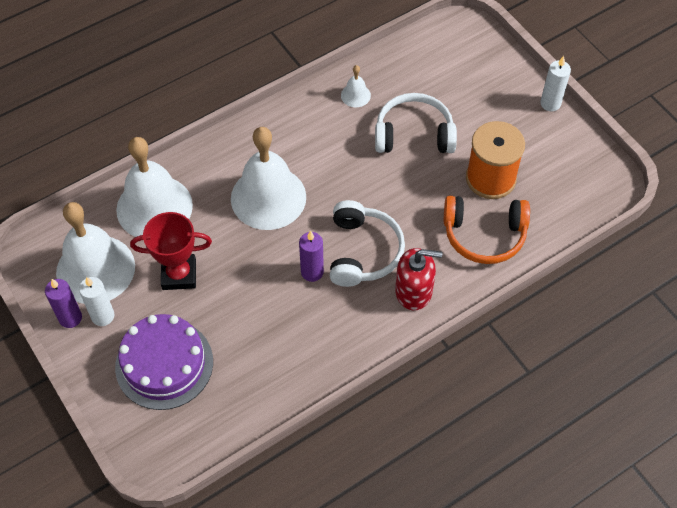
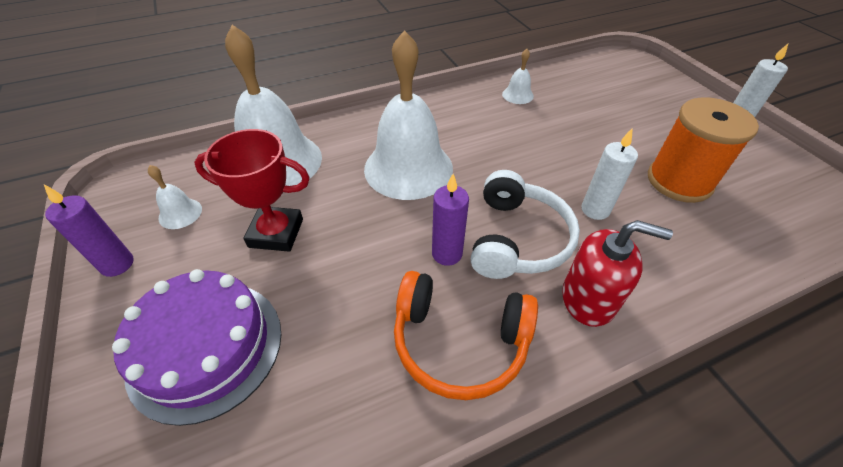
camera: 10 degrees right, 10 degrees down
(95, 269) = (180, 213): white bell -> white bell, size x0.42
(103, 316) = (158, 268): white candle -> white candle (595, 210)
(414, 134) = (581, 131): white headphones -> none
(484, 235) = (682, 241): orange headphones -> orange headphones (459, 341)

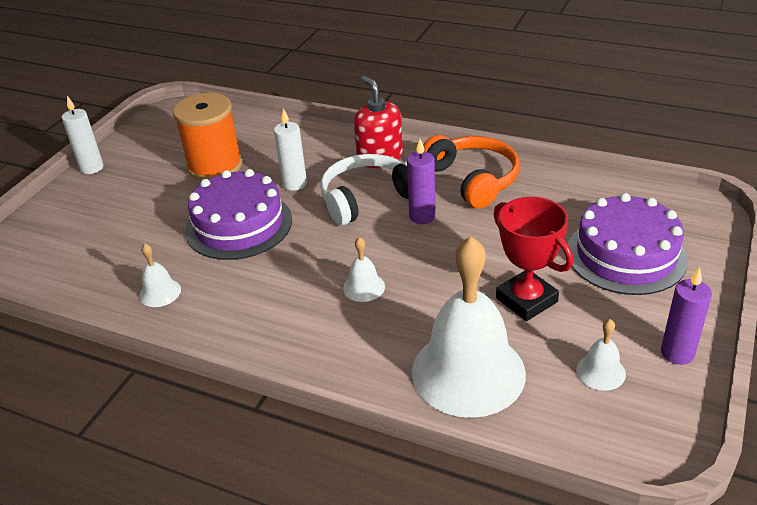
camera: 130 degrees left, 10 degrees down
(408, 168) = (364, 287): white bell -> white bell, size x0.42
(560, 152) = (239, 225): none -> purple cake

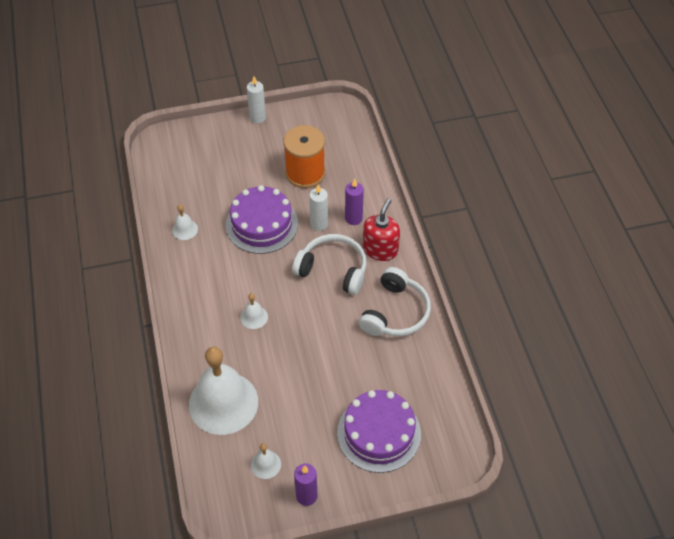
camera: 50 degrees right, 15 degrees up
(422, 216) = (337, 308): purple candle -> purple candle (353, 218)
(472, 179) = (395, 312): orange headphones -> white headphones
(526, 300) = (299, 401): red trophy -> none

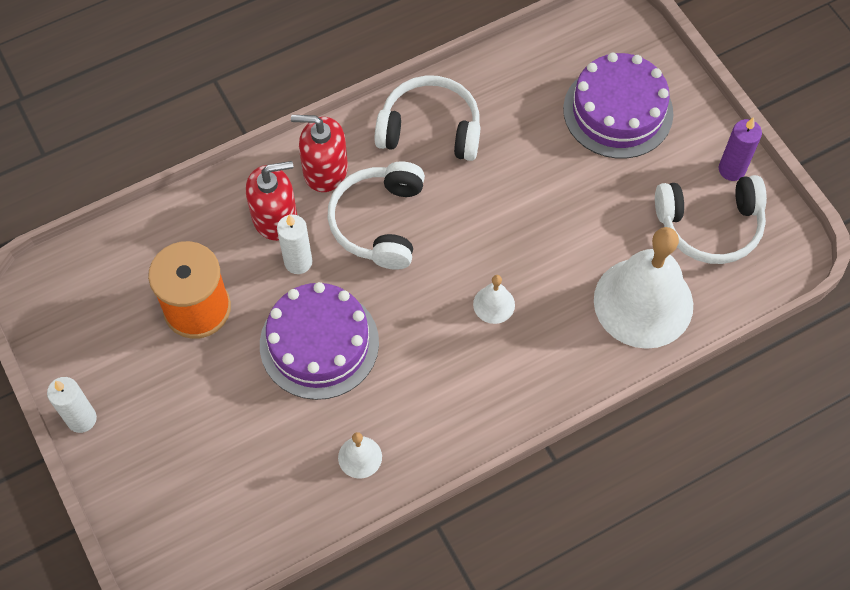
camera: 105 degrees left, 10 degrees up
(266, 464) = (709, 225): white bell -> white headphones
(353, 218) = (275, 217): purple candle -> red soap dispenser

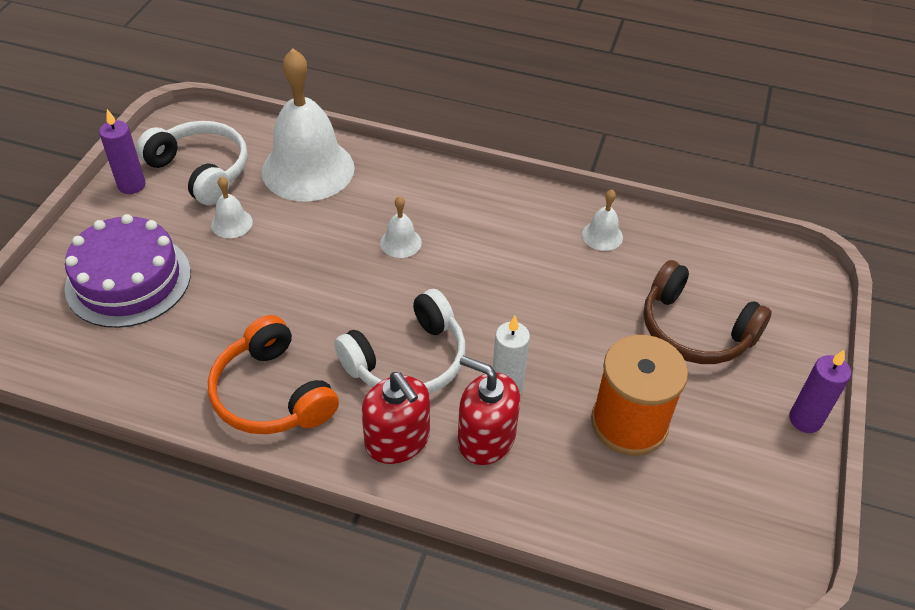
camera: 135 degrees left, 15 degrees down
(82, 419) = (805, 419): white candle -> purple candle
(214, 428) = (695, 330): none -> brown headphones
(319, 343) = (555, 319): purple cake -> none
(430, 129) = (272, 394): white headphones -> orange headphones
(623, 207) = (231, 223): none -> white bell

